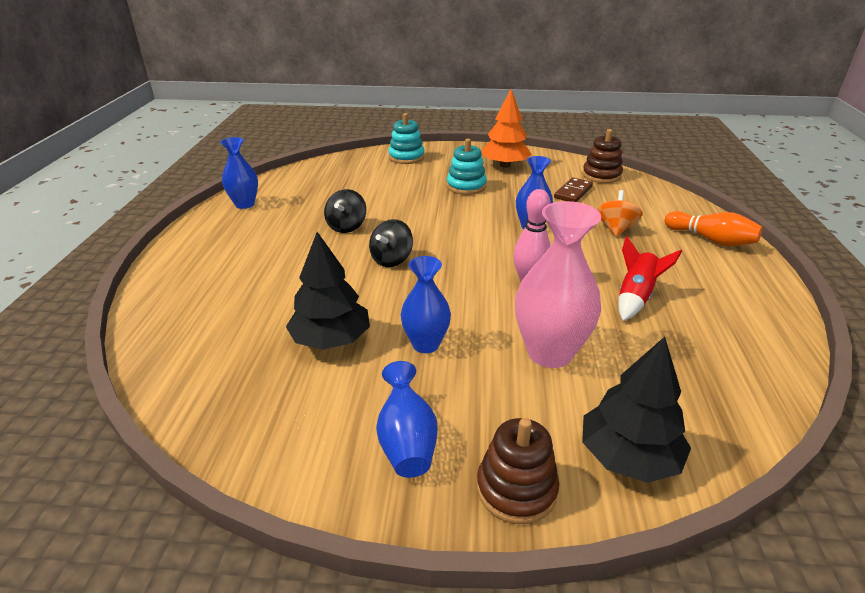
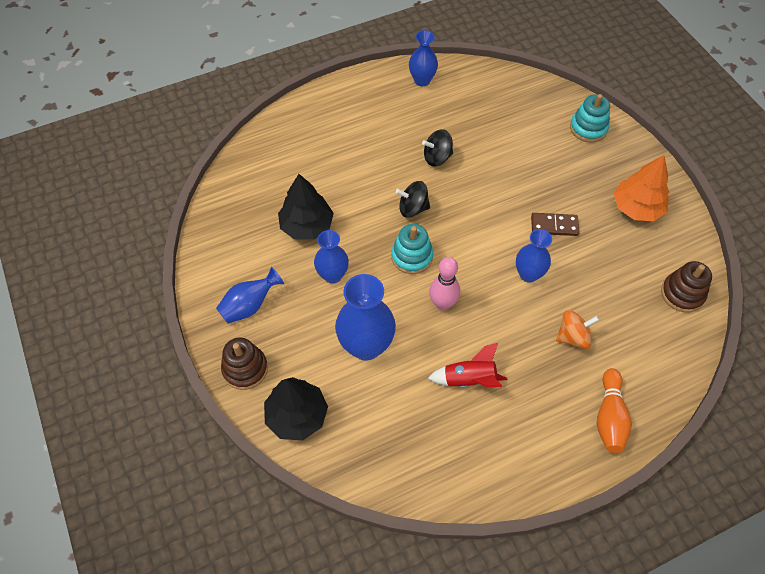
camera: 60 degrees right, 25 degrees up
(466, 186) = (566, 198): turquoise stacking toy -> turquoise stacking toy (412, 256)
(549, 353) = (366, 346): pink vase -> blue vase
(573, 192) = (621, 282): brown domino -> brown domino (554, 225)

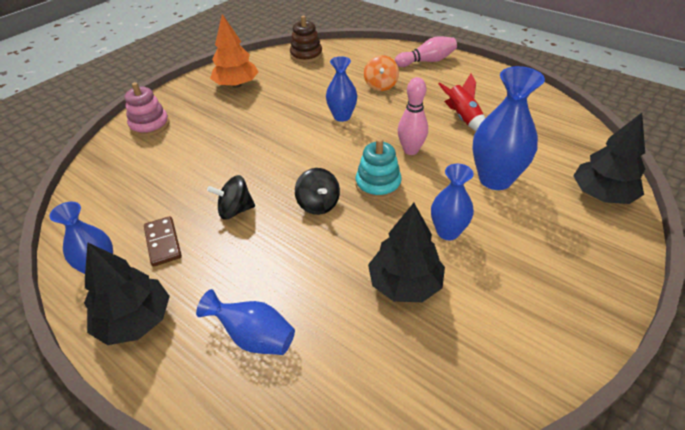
camera: 115 degrees left, 15 degrees down
(245, 369) = (610, 251): brown stacking toy -> none
(250, 306) = (548, 284): blue vase -> blue vase (254, 337)
(369, 90) = (135, 320): none -> black tree
(437, 157) = (235, 210): black spinning top -> black spinning top turned 120 degrees clockwise
(554, 225) = (281, 116): brown domino -> brown domino (163, 242)
(573, 337) = (380, 85): orange spinning top -> orange spinning top turned 135 degrees counterclockwise
(588, 128) = (150, 125): turquoise stacking toy -> pink stacking toy
(609, 417) = (427, 61): orange bowling pin -> pink bowling pin

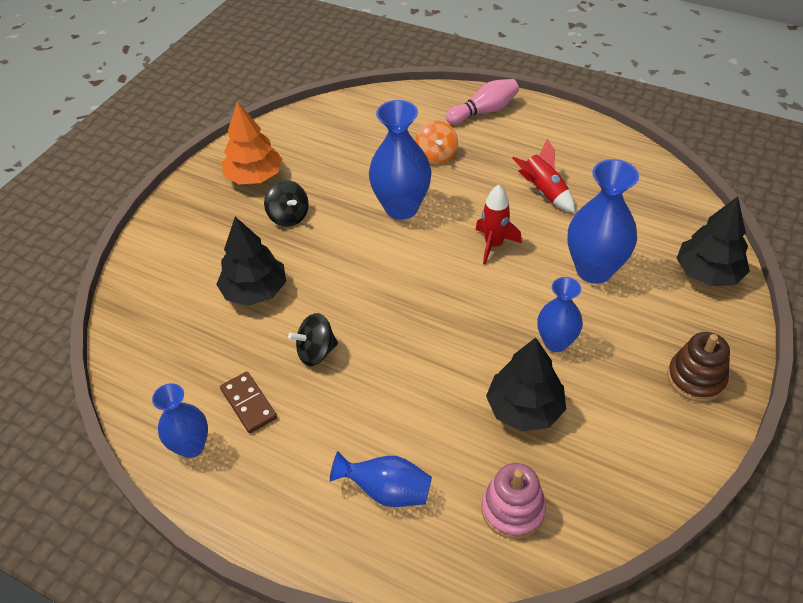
camera: 10 degrees left, 5 degrees up
(135, 320) = (255, 496): black tree -> black tree (255, 291)
(150, 125) = (167, 252): pink stacking toy -> pink stacking toy (512, 509)
(306, 55) = (329, 119): brown stacking toy -> brown stacking toy (696, 378)
(318, 204) = (408, 330): black spinning top -> black spinning top (289, 216)
(342, 116) = (401, 208): blue vase -> blue vase, size x1.61
(378, 184) = (467, 295): turquoise stacking toy -> none
(411, 150) = (494, 245): pink bowling pin -> red rocket

